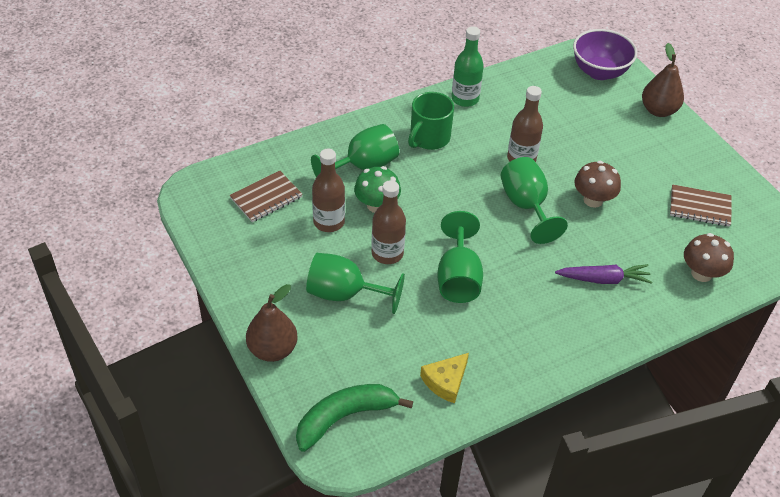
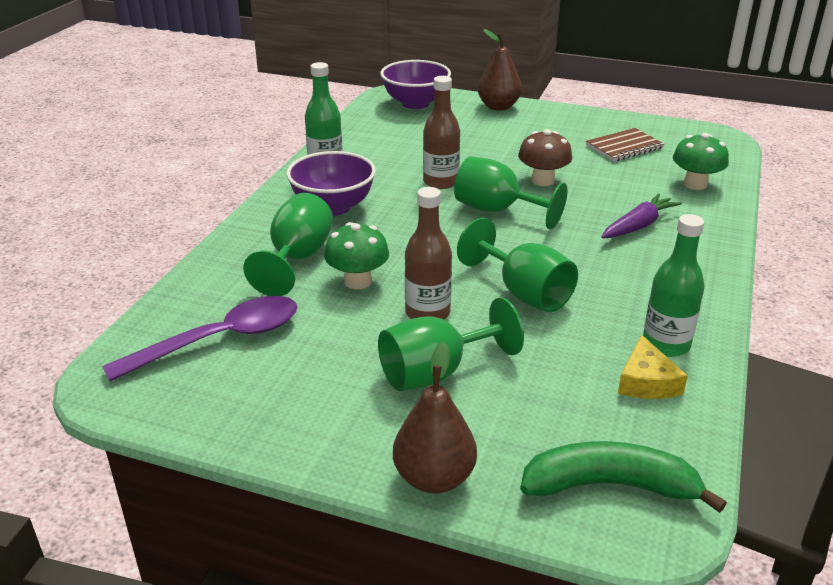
camera: 40 degrees left, 15 degrees down
(266, 198) = (220, 340): brown notebook -> purple spoon
(329, 222) = (326, 322): brown bottle -> none
(345, 417) = (610, 486): green banana -> green banana turned 75 degrees clockwise
(429, 138) = (333, 207): green mug -> purple bowl
(491, 369) = (666, 344): none -> green bottle
(701, 273) = (695, 184): brown mushroom -> green mushroom

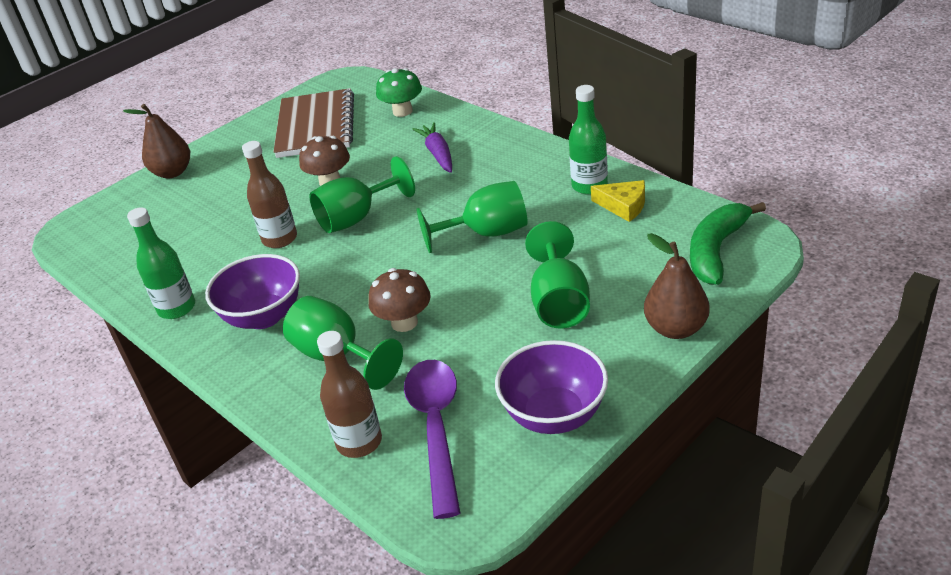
camera: 60 degrees left, 5 degrees up
(358, 281) = (404, 322): green mushroom -> brown mushroom
(415, 103) = (107, 221): purple bowl -> purple bowl (554, 415)
(427, 313) = (479, 290): brown bottle -> brown bottle (359, 442)
(624, 147) = (315, 126): brown notebook -> brown notebook, size x1.78

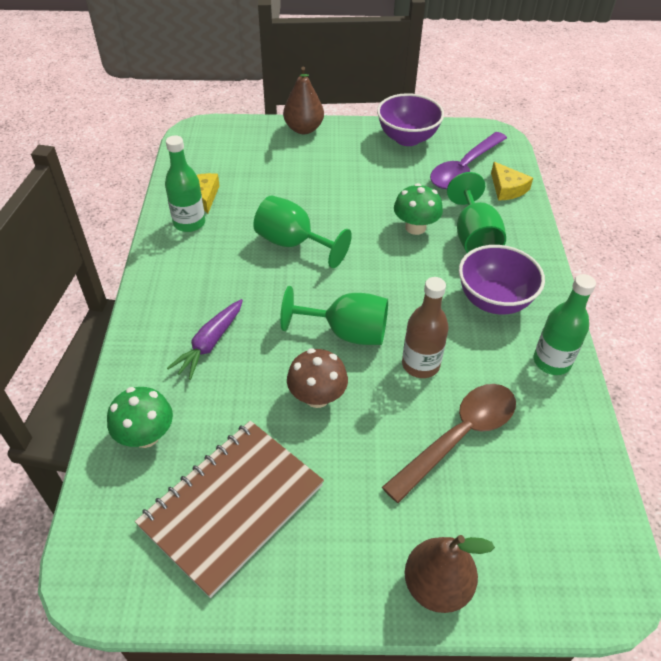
camera: 140 degrees left, 10 degrees up
(213, 225) = (459, 437): none -> brown spoon
(359, 442) = (507, 188): brown bottle -> yellow cheese
(404, 322) = (415, 227): brown mushroom -> green mushroom
(559, 302) = (327, 176): green goblet -> none
(716, 250) = (220, 141): green banana -> none

